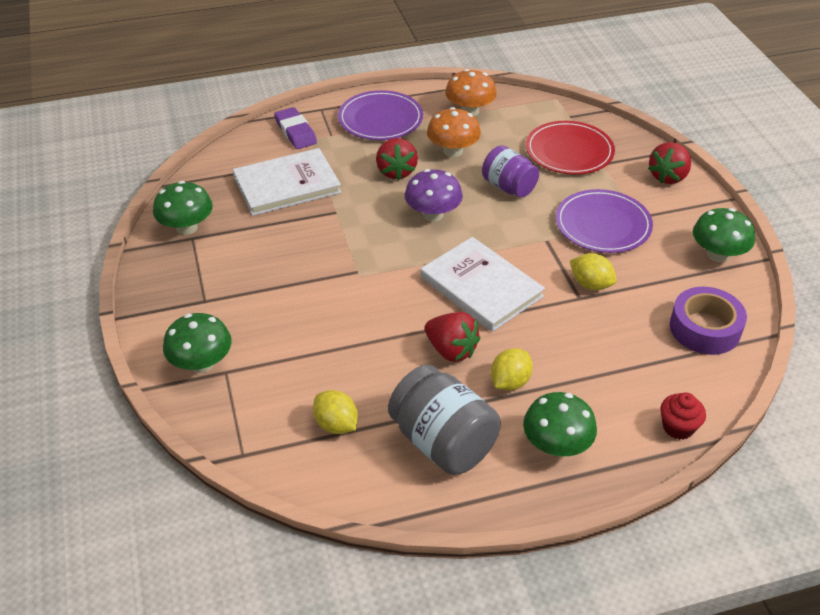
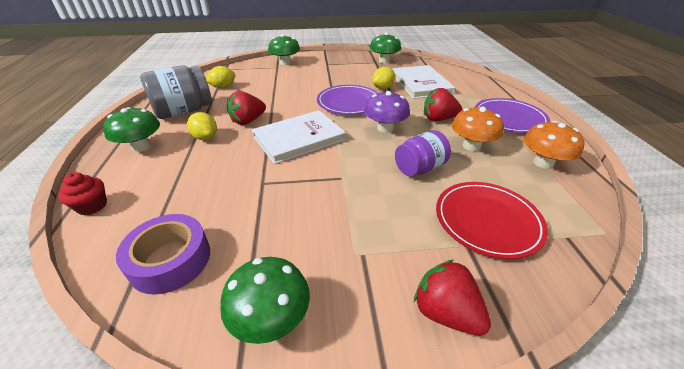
camera: 100 degrees right, 5 degrees down
(295, 132) = (481, 88): purple eraser -> none
(590, 284) = (274, 192): yellow lemon -> yellow lemon (383, 88)
(603, 225) = (354, 219): purple plate -> purple plate (349, 102)

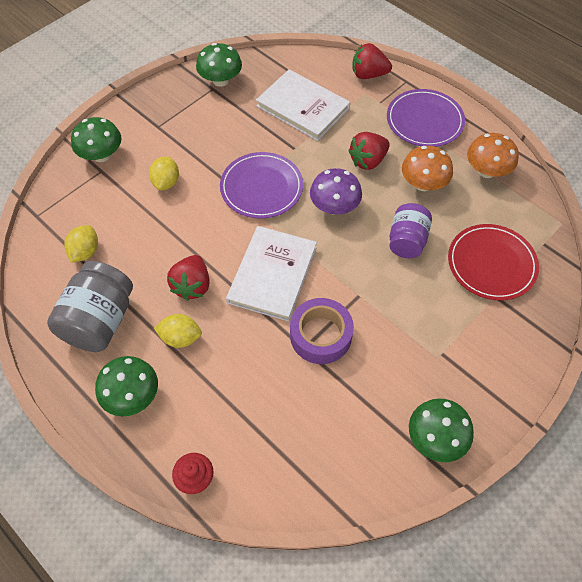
camera: 40 degrees left, 20 degrees up
(170, 260) = (326, 460): purple tape -> purple tape (320, 335)
(383, 88) = (270, 139): yellow lemon -> yellow lemon (166, 182)
(445, 312) = (519, 356): red strawberry -> red strawberry (368, 75)

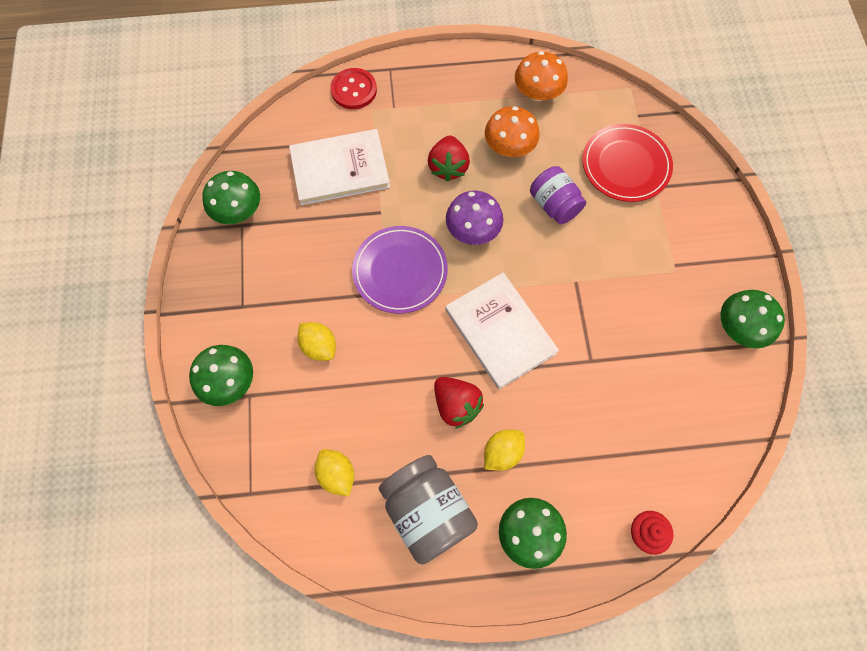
camera: 50 degrees left, 10 degrees up
(320, 335) = (589, 339): purple tape -> none
(368, 75) = (354, 90): red strawberry -> red button
(424, 121) = (446, 92): purple plate -> none

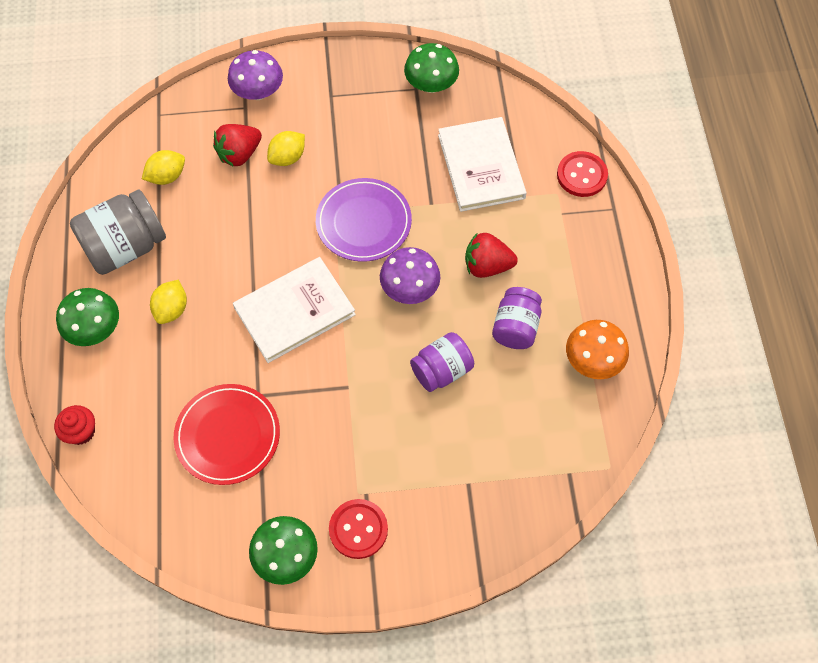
camera: 90 degrees right, 5 degrees down
(229, 382) = (258, 92): green mushroom -> purple mushroom
(456, 405) = (221, 271): red strawberry -> red strawberry (239, 154)
(502, 453) = (172, 309): yellow lemon -> yellow lemon turned 60 degrees clockwise
(509, 147) = (515, 327): orange mushroom -> purple jar
(625, 165) = (496, 452): red plate -> red plate (228, 435)
(707, 270) = (358, 529): none -> red button

